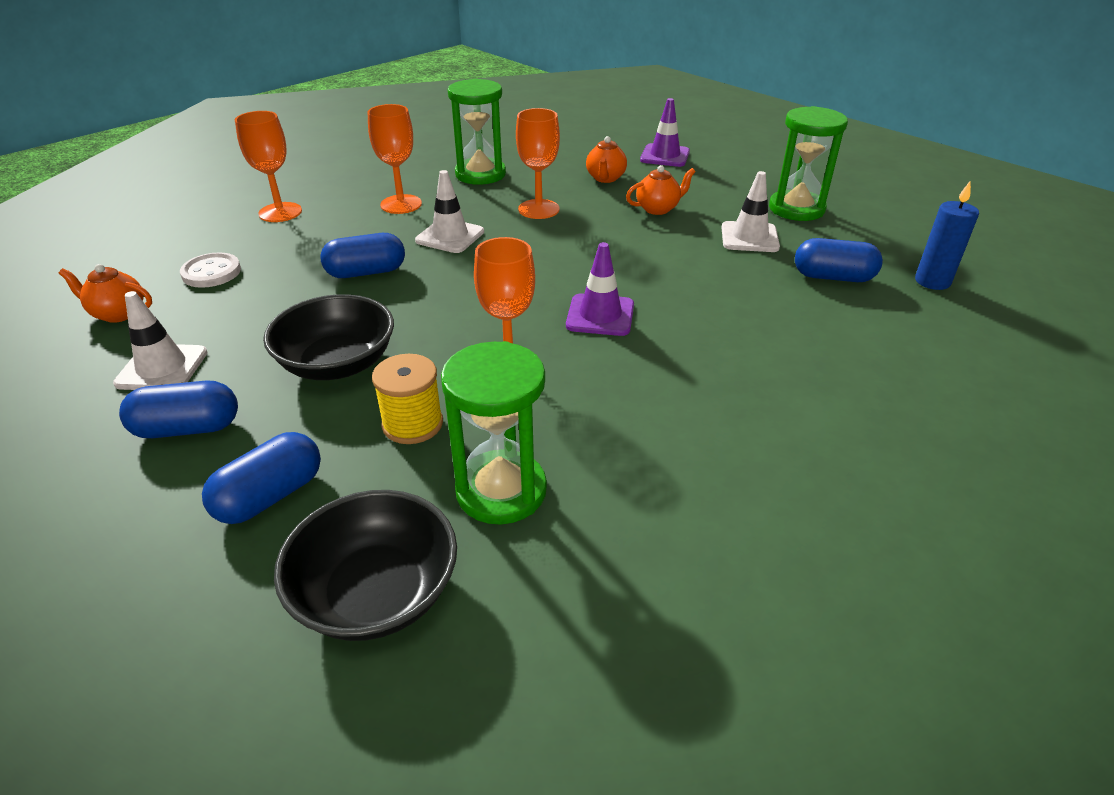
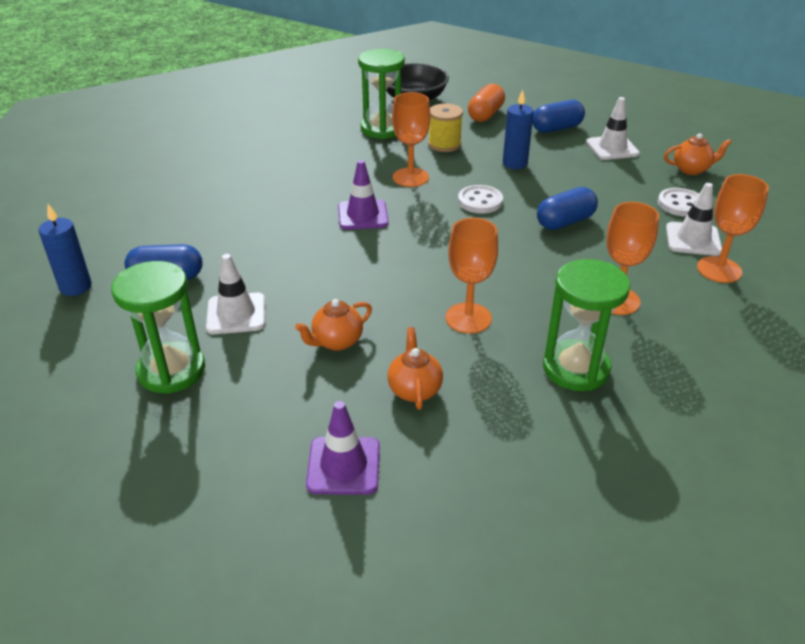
camera: 165 degrees right, 0 degrees up
(270, 496) = (485, 115): blue capsule -> orange capsule
(337, 364) = (515, 163): black bowl -> blue candle
(440, 312) = (480, 201): none -> white button
(450, 236) = (530, 267): white traffic cone -> white traffic cone (693, 239)

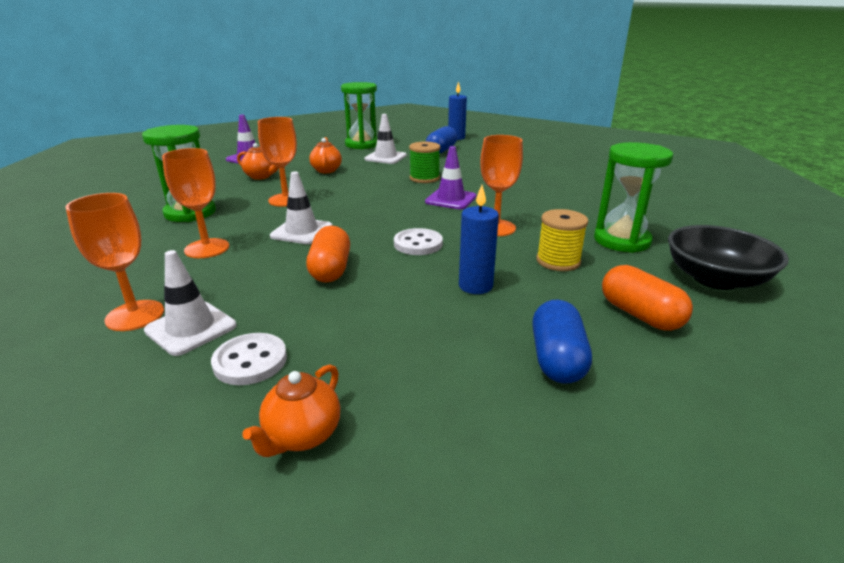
camera: 120 degrees right, 10 degrees down
(307, 251) = (424, 178): none -> green spool
(565, 222) = (331, 269): blue capsule -> orange capsule
(612, 148) = (450, 384): white traffic cone -> white traffic cone (302, 231)

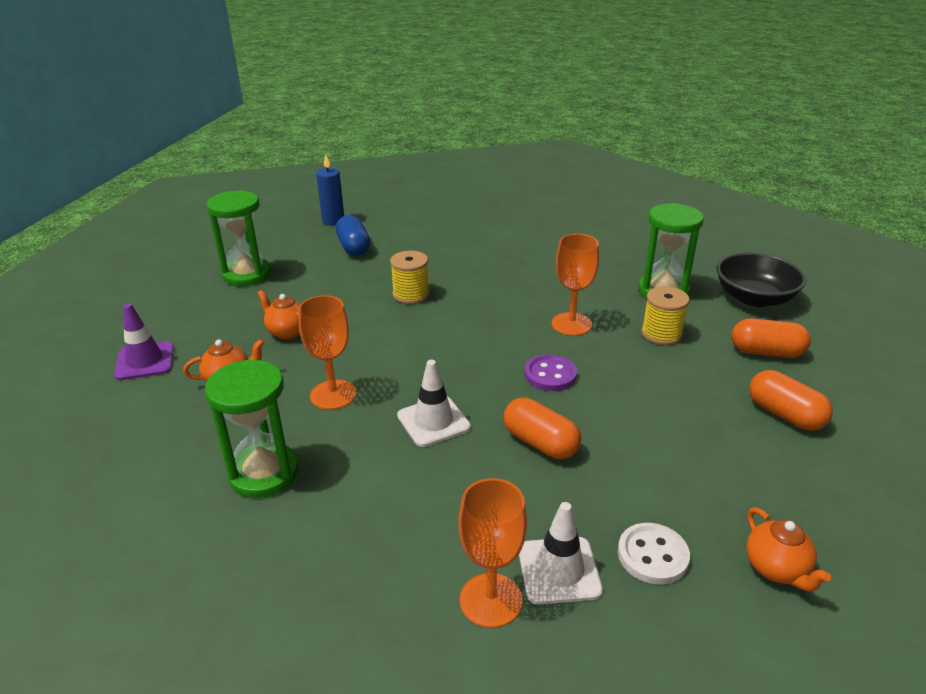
camera: 45 degrees left, 5 degrees up
(207, 248) = (389, 497): orange goblet -> none
(385, 157) = (315, 283): white traffic cone -> none
(418, 244) = (550, 375): white button -> purple button
(424, 178) = (411, 294): green spool -> yellow spool
(451, 199) = (482, 310): purple traffic cone -> none
(475, 286) = (656, 389): blue candle -> none
(557, 359) = (785, 414): blue capsule -> orange capsule

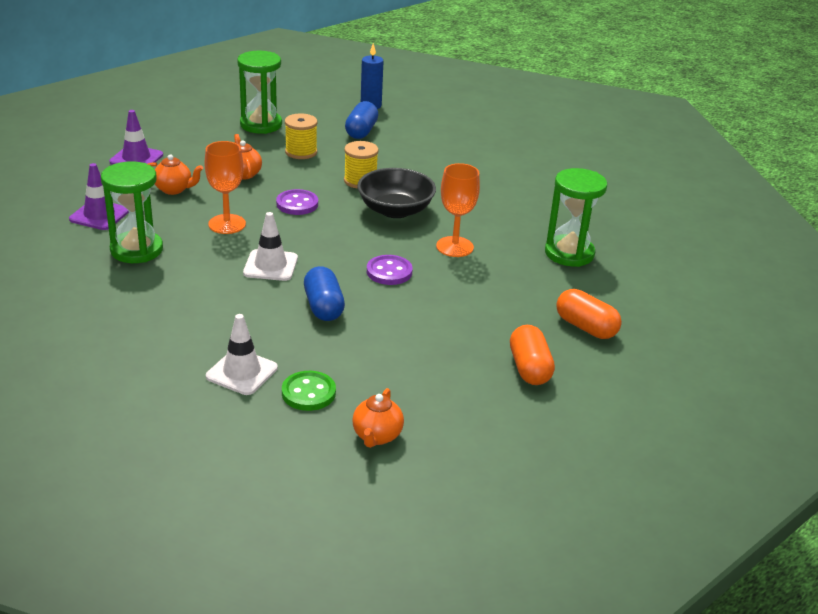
camera: 30 degrees right, 0 degrees up
(170, 449) = (99, 215): none -> purple traffic cone
(379, 342) = (297, 204): none -> purple button
(490, 600) = (185, 366): orange goblet -> none
(540, 443) = (323, 307): orange capsule -> blue capsule
(652, 555) = (308, 393): white button -> green button
(661, 334) = (517, 281): yellow spool -> yellow spool (301, 152)
(754, 298) = (643, 289): black bowl -> black bowl (395, 210)

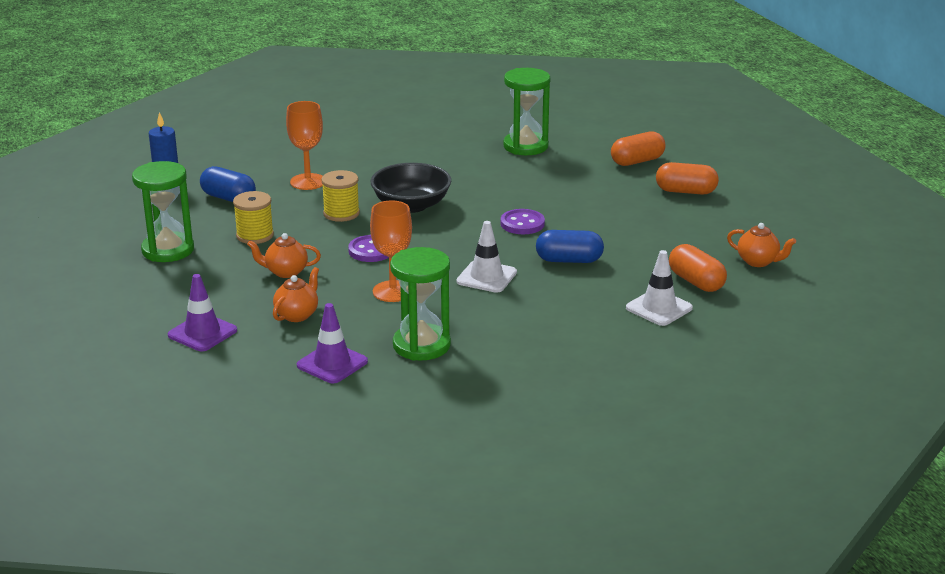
camera: 70 degrees left, 5 degrees down
(308, 393) = (696, 282): green button -> orange capsule
(454, 247) = (492, 189): orange goblet -> orange goblet (308, 182)

